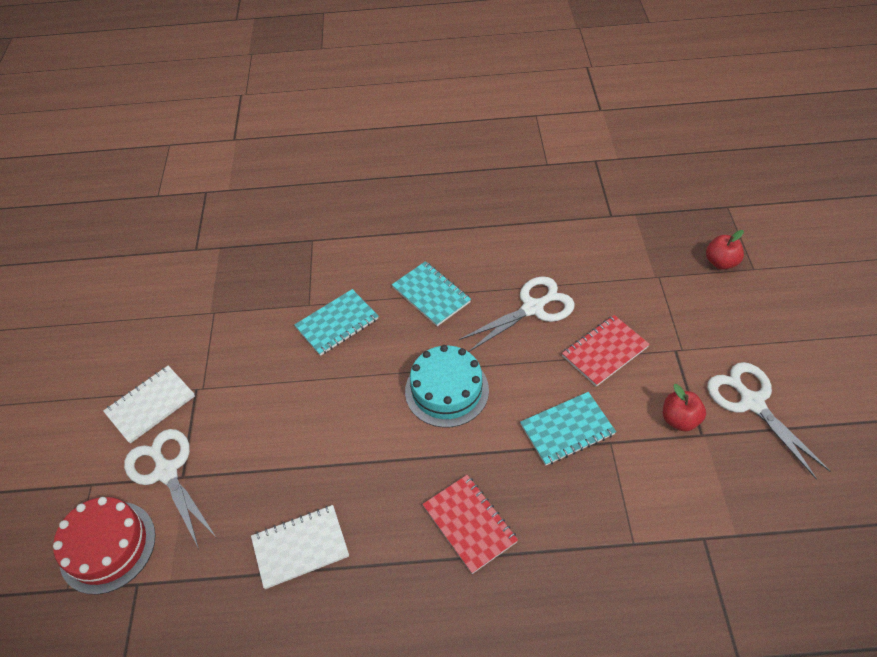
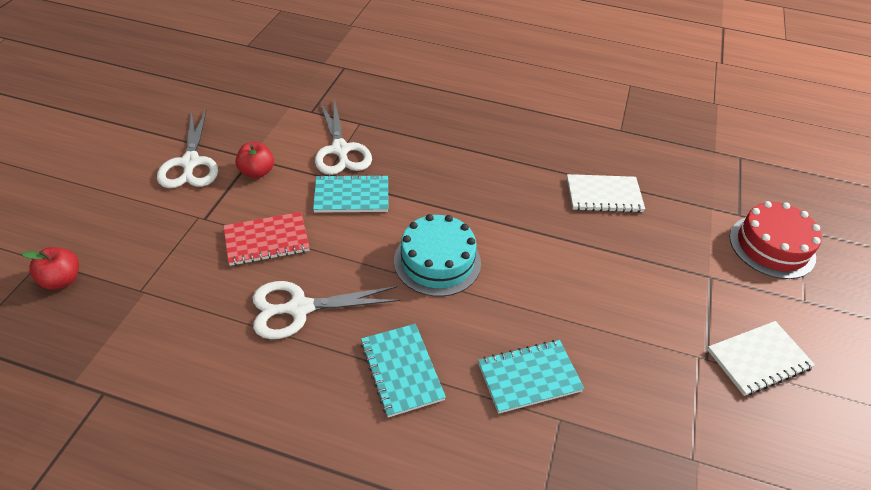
camera: 165 degrees left, 5 degrees down
(166, 471) = (728, 286): white scissors -> white scissors (340, 150)
(469, 524) = (467, 167): red notebook -> none

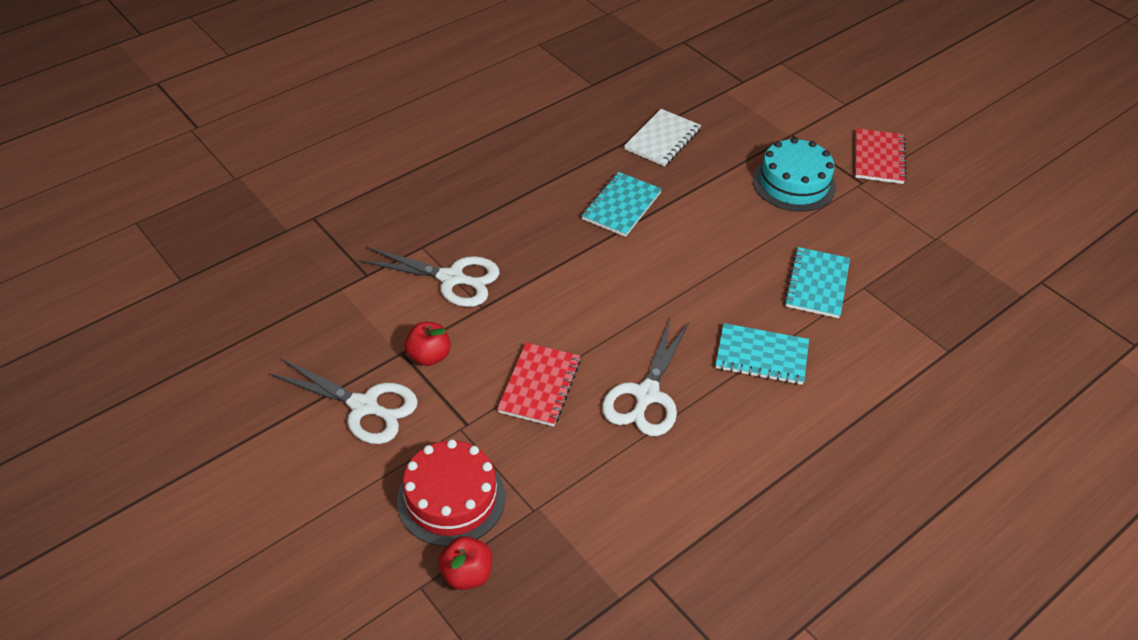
camera: 55 degrees left, 0 degrees up
(351, 196) = (528, 299): turquoise notebook -> turquoise notebook (621, 206)
(437, 261) = (659, 279): turquoise cake -> turquoise cake (794, 183)
(758, 359) = (878, 158): white notebook -> red notebook
(772, 246) = (786, 86): red cake -> red cake (451, 498)

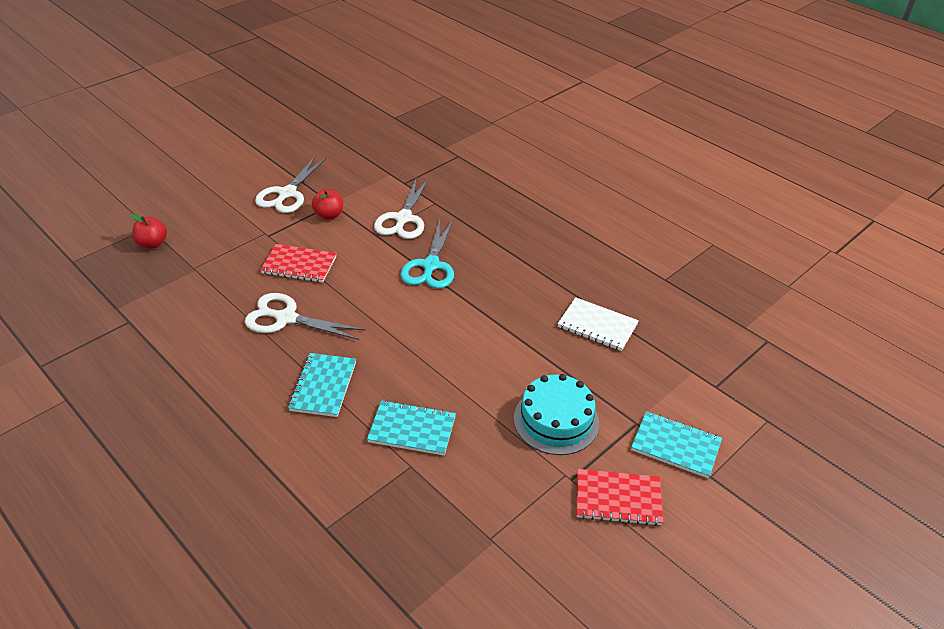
camera: 85 degrees right, 5 degrees down
(451, 498) = (209, 233): red cake -> none
(553, 257) = (430, 266): none -> turquoise scissors
(621, 206) = (498, 301): turquoise notebook -> turquoise notebook (675, 446)

